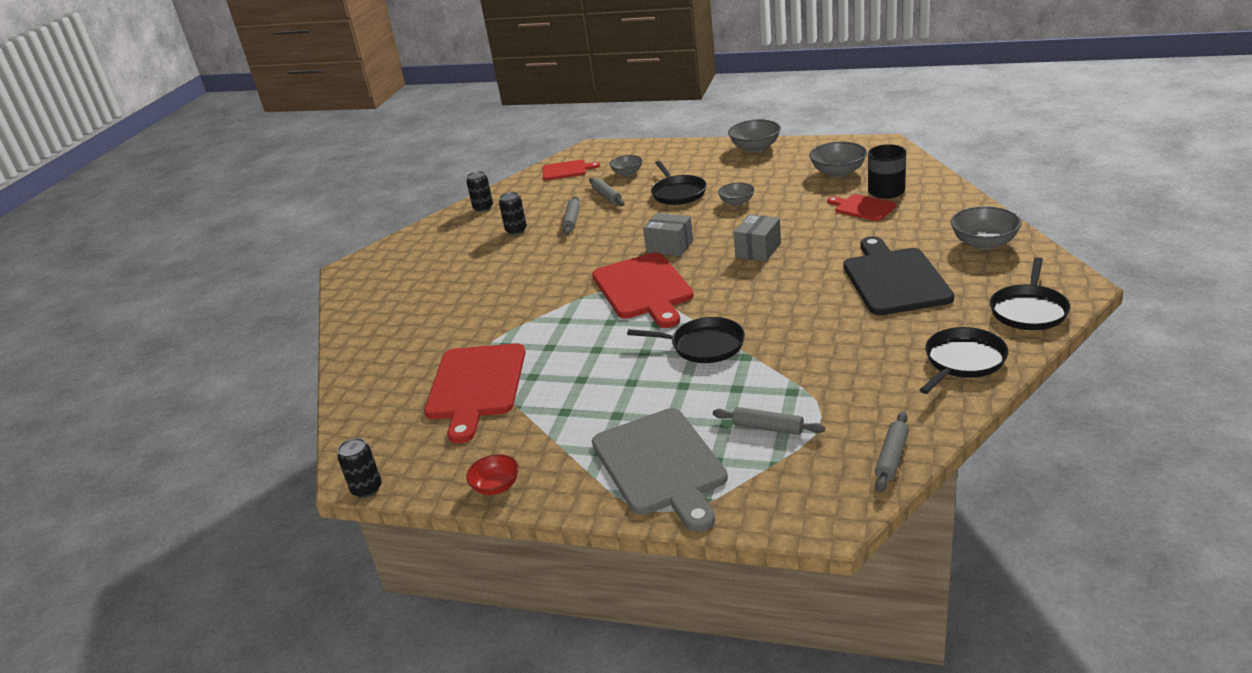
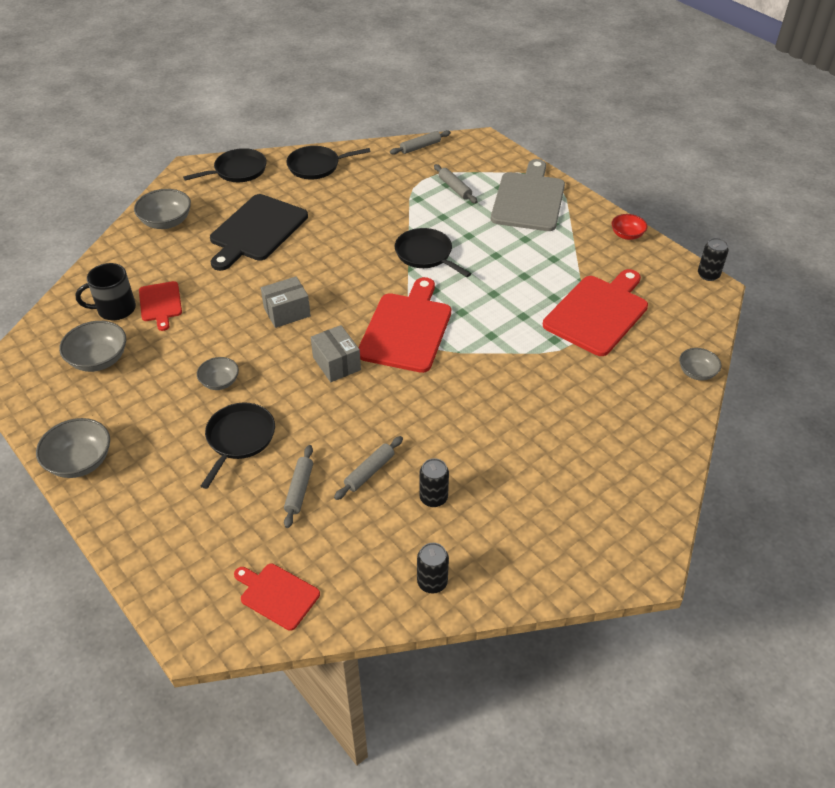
camera: 150 degrees left, 15 degrees up
(627, 173) = (233, 523): grey bowl -> grey bowl (696, 372)

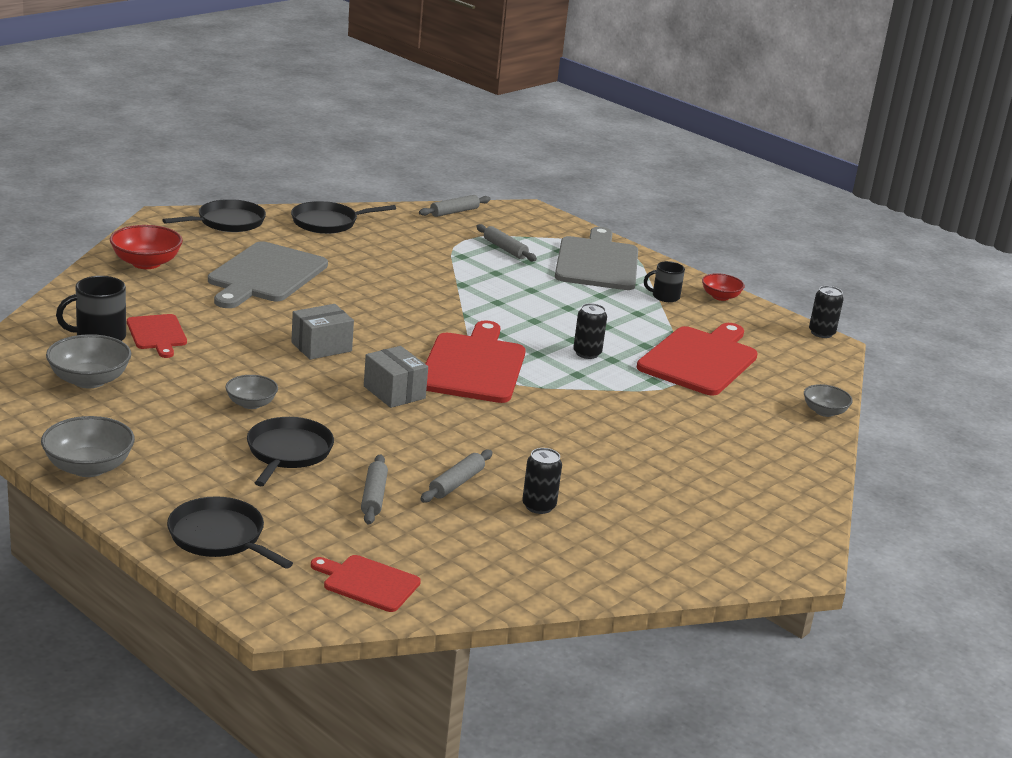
camera: 10 degrees left, 20 degrees down
(166, 222) = (146, 263): grey bowl -> red bowl
(256, 230) = (265, 275): black cutting board -> grey cutting board
(425, 254) = (482, 304): black pan -> black pan (219, 537)
(432, 582) = (553, 574): black can -> black can (587, 353)
(579, 237) = (664, 296): none -> black mug

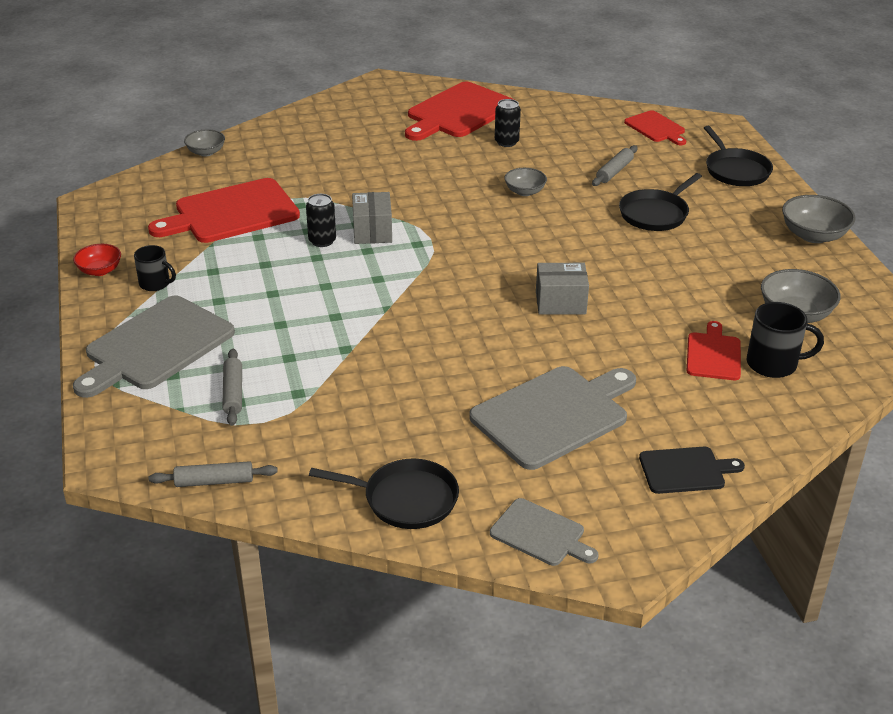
camera: 145 degrees left, 10 degrees up
(146, 263) = (685, 470): red bowl -> black cutting board
(228, 222) = (540, 534): black pan -> grey cutting board
(251, 404) = (661, 259): grey bowl -> grey bowl (524, 192)
(394, 392) = (532, 243): grey box -> grey box (372, 231)
(456, 483) = (548, 167): grey rolling pin -> none
(474, 366) = (438, 251): red cutting board -> red cutting board (458, 112)
(821, 333) = (78, 212): black can -> none

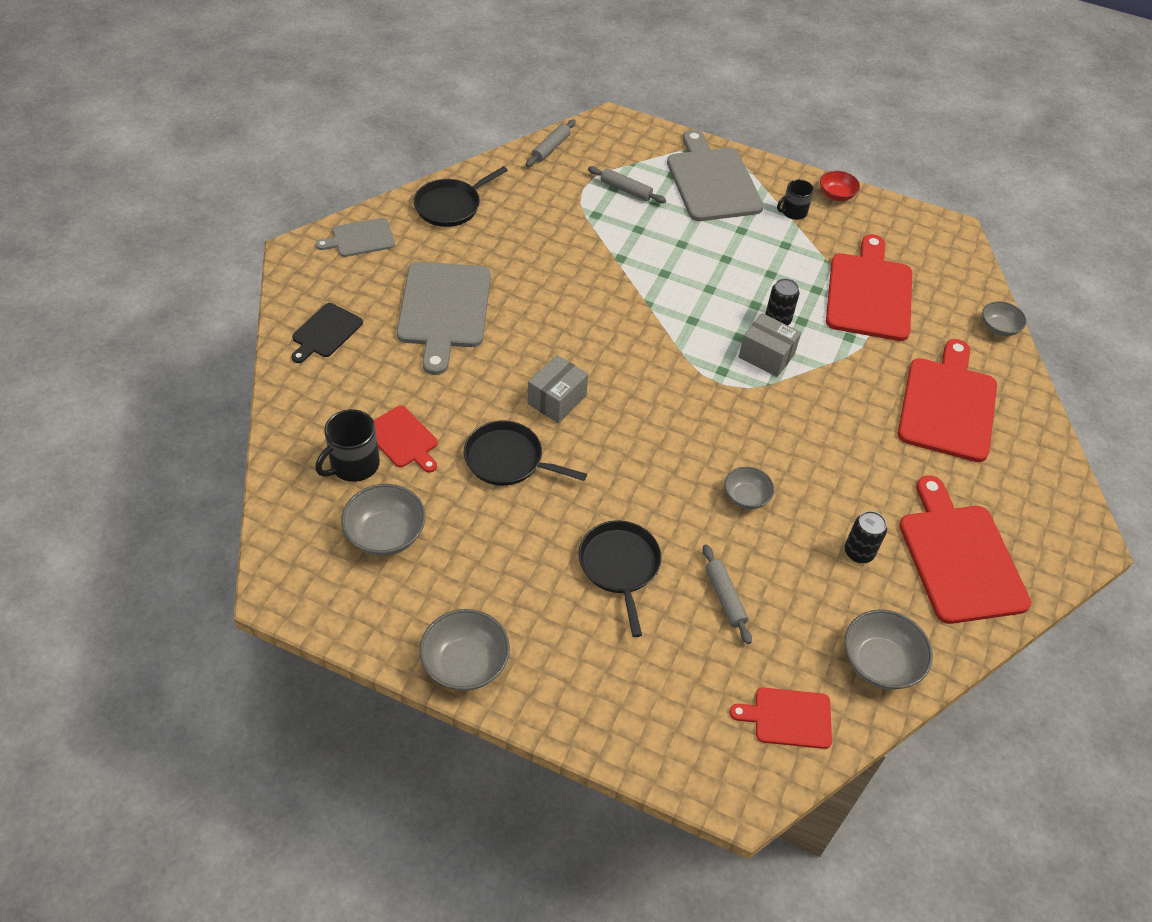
camera: 125 degrees right, 15 degrees up
(322, 149) = (948, 405): none -> red cutting board
(575, 114) = (880, 663): none -> grey bowl
(736, 170) = (635, 711): black pan -> black pan (507, 460)

